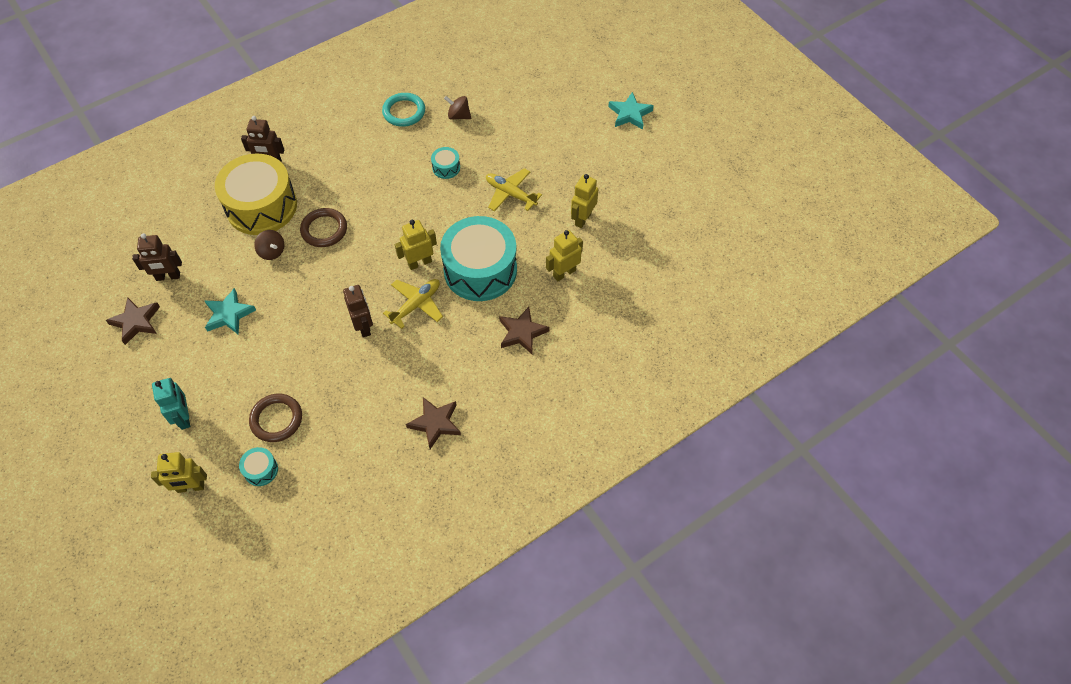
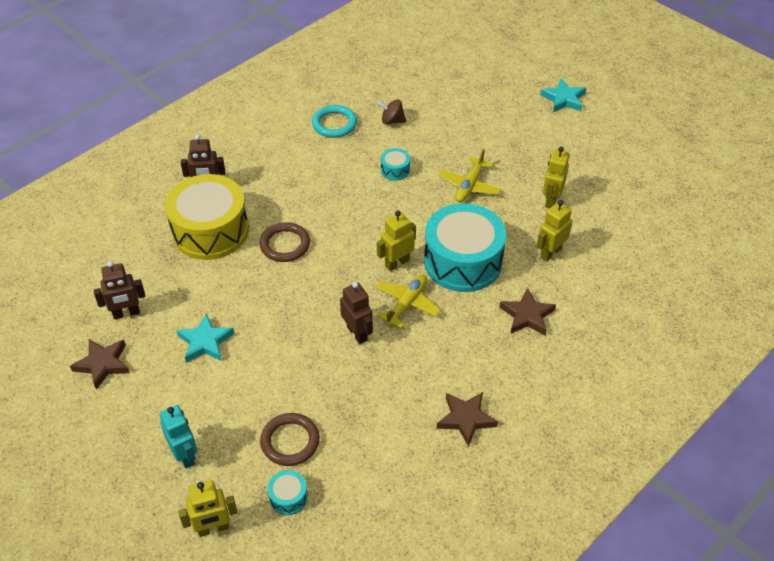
camera: 10 degrees left, 10 degrees down
(272, 252) = (235, 273): brown spinning top -> none
(510, 194) = (469, 186): yellow plane -> yellow plane turned 90 degrees counterclockwise

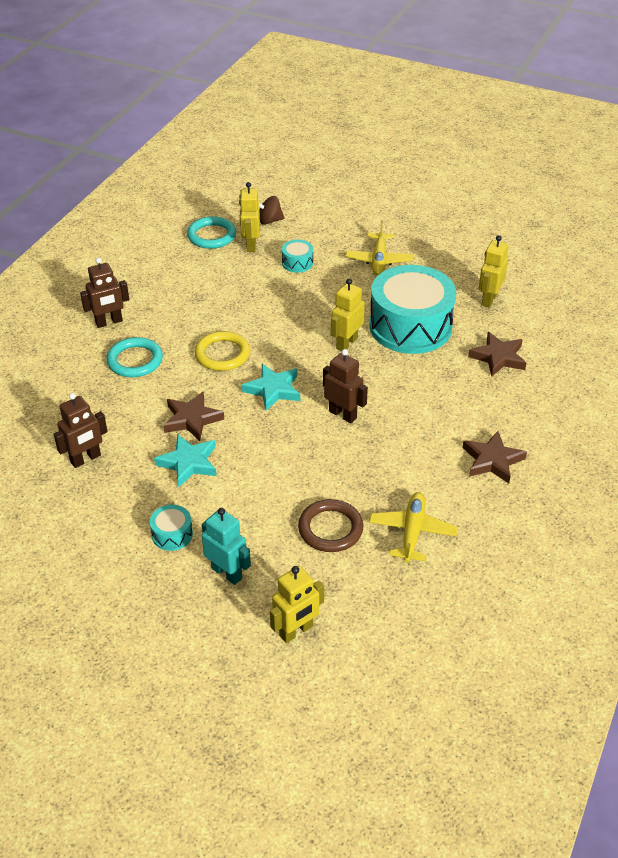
camera: 20 degrees left, 5 degrees down
(103, 364) = (86, 513): brown star -> brown star (192, 419)
(210, 231) = (135, 360): yellow drum -> turquoise ring
(285, 245) = (222, 354): brown ring -> yellow ring
(288, 497) = (358, 579): turquoise drum -> turquoise drum (172, 534)
(407, 304) = (377, 376): yellow plane -> yellow plane (412, 531)
(551, 200) = (463, 255): yellow robot -> yellow robot (250, 245)
(563, 99) = (426, 168): turquoise star -> turquoise star (273, 390)

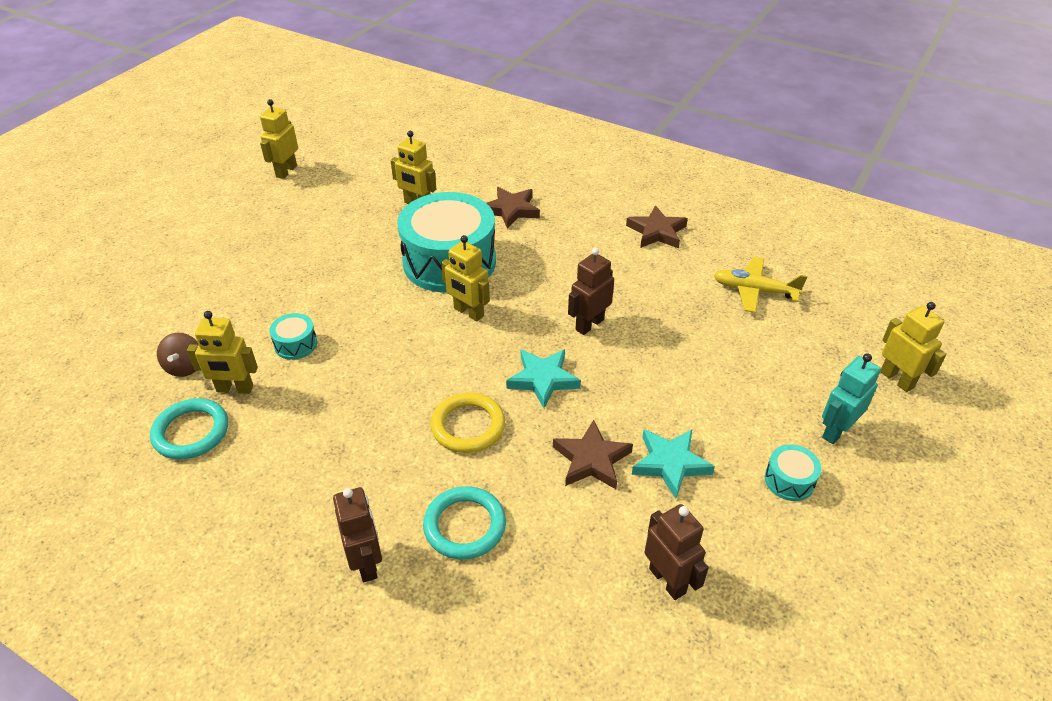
camera: 85 degrees left, 0 degrees up
(330, 529) = (759, 346): brown ring -> none
(379, 260) = (319, 274): yellow plane -> none
(514, 220) = (286, 171): none -> yellow robot

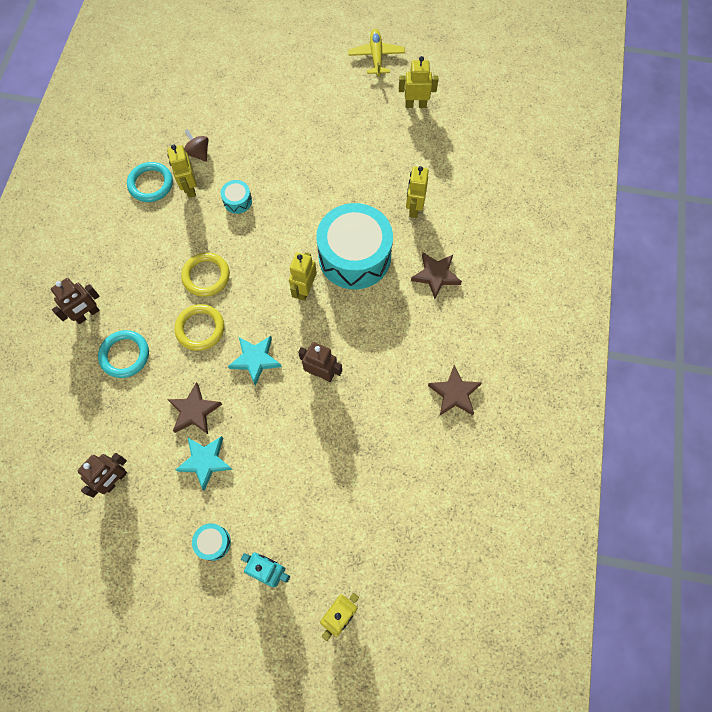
camera: 70 degrees right, 25 degrees up
(185, 367) = (198, 153): brown spinning top -> brown spinning top turned 75 degrees clockwise
(390, 402) = (206, 276): none -> yellow ring
(754, 291) = (407, 487): yellow plane -> yellow plane (376, 56)

